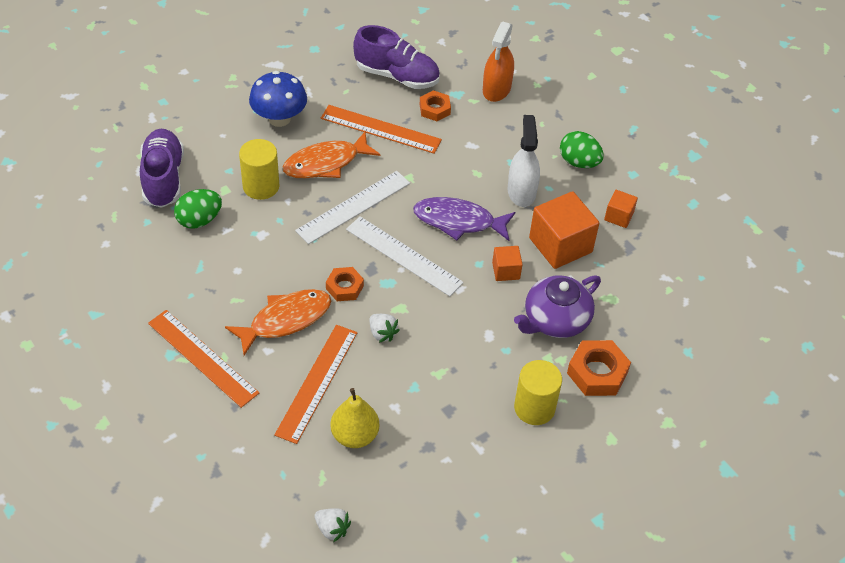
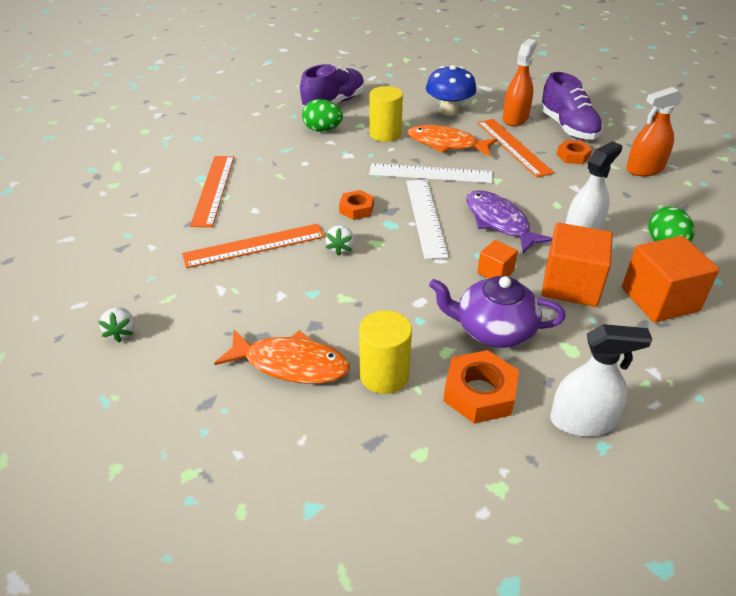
camera: 50 degrees right, 10 degrees down
(285, 320) = (291, 202): orange fish -> orange fish (291, 364)
(344, 91) = (515, 118): none -> orange spray bottle
(355, 435) = (227, 291): yellow pear -> none
(618, 216) = (659, 299): orange cube -> orange cube, size x1.95
(664, 344) = (582, 421): none -> white spray bottle

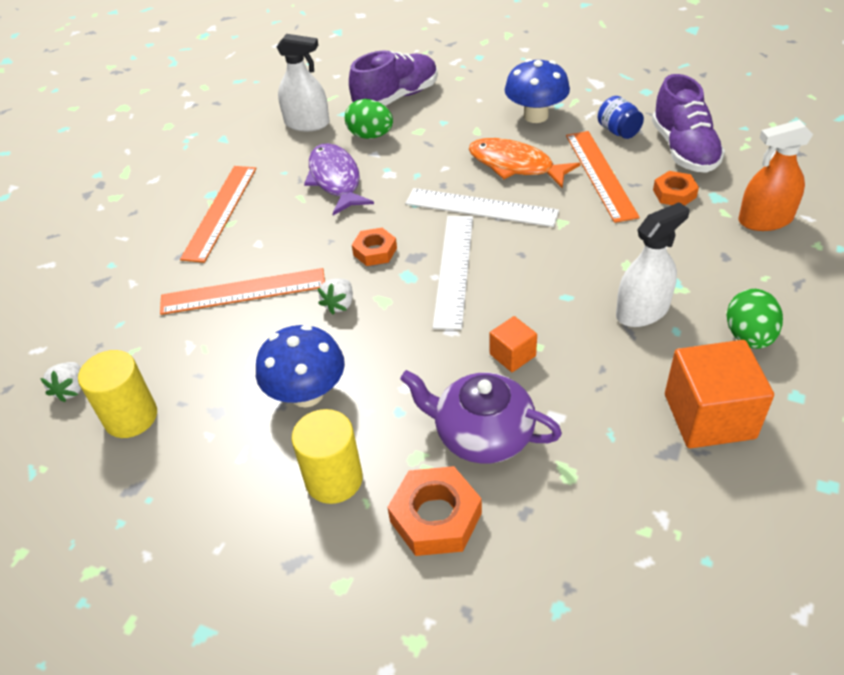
camera: 15 degrees right, 5 degrees up
(291, 364) = (235, 451): orange fish -> none
(337, 315) = (307, 394): none -> blue mushroom
(385, 134) = (444, 146): yellow cylinder -> yellow cylinder (131, 417)
(499, 222) = (542, 285): purple fish -> purple fish (335, 180)
(515, 118) = (618, 131): orange spray bottle -> blue jar
(571, 285) = (601, 383): orange cube -> none
(582, 421) = (545, 571): white spray bottle -> white spray bottle (307, 123)

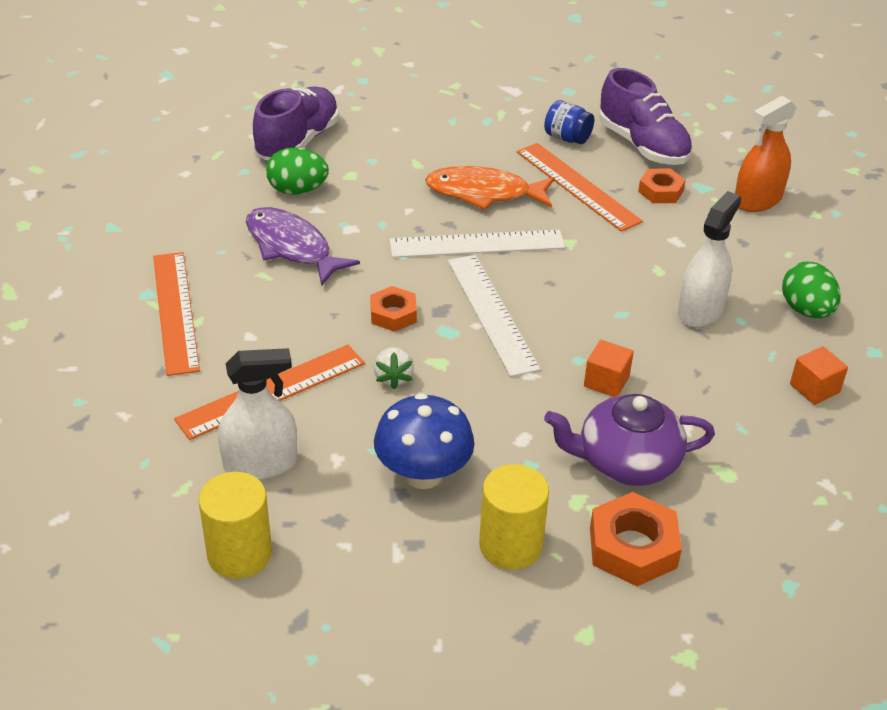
camera: 30 degrees left, 5 degrees down
(71, 389) = (141, 547): white strawberry -> none
(307, 123) = (208, 190): white spray bottle -> white spray bottle (260, 463)
(536, 116) = (470, 136): blue mushroom -> none
(709, 416) = (814, 388): orange cube -> orange cube, size x0.51

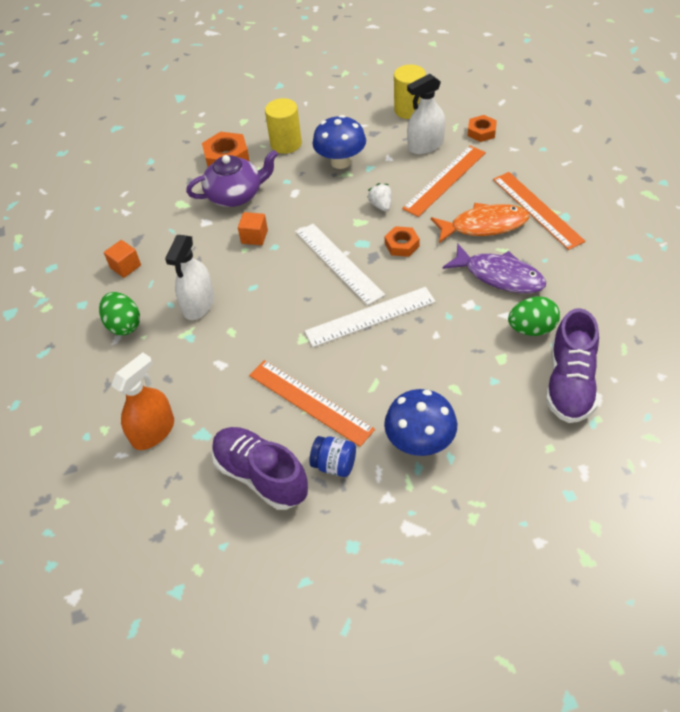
camera: 170 degrees right, 10 degrees up
(475, 135) = (420, 442): none -> blue mushroom
(484, 193) = (384, 370): orange fish -> orange fish (484, 225)
(660, 191) = (238, 417): orange nut -> orange nut (481, 132)

